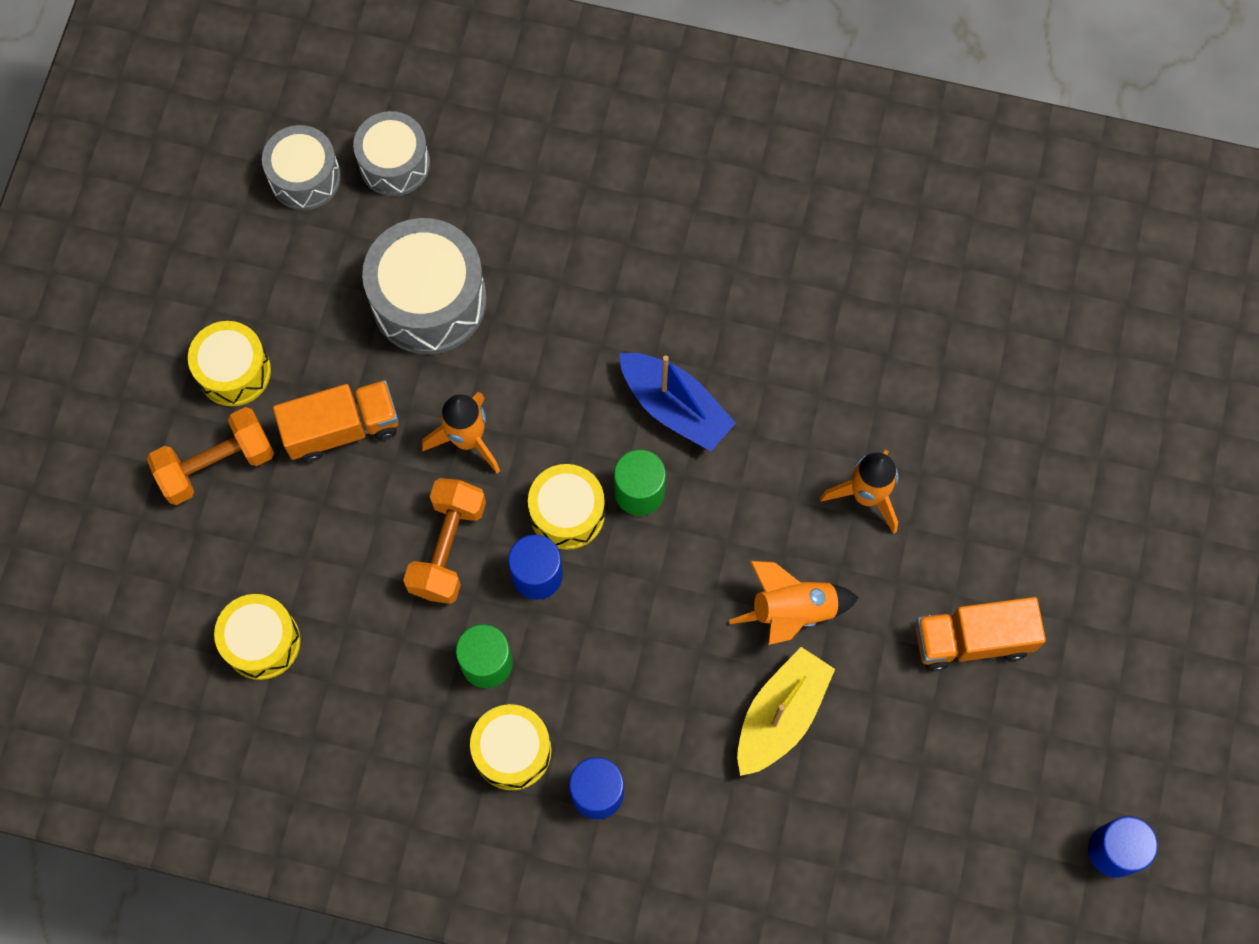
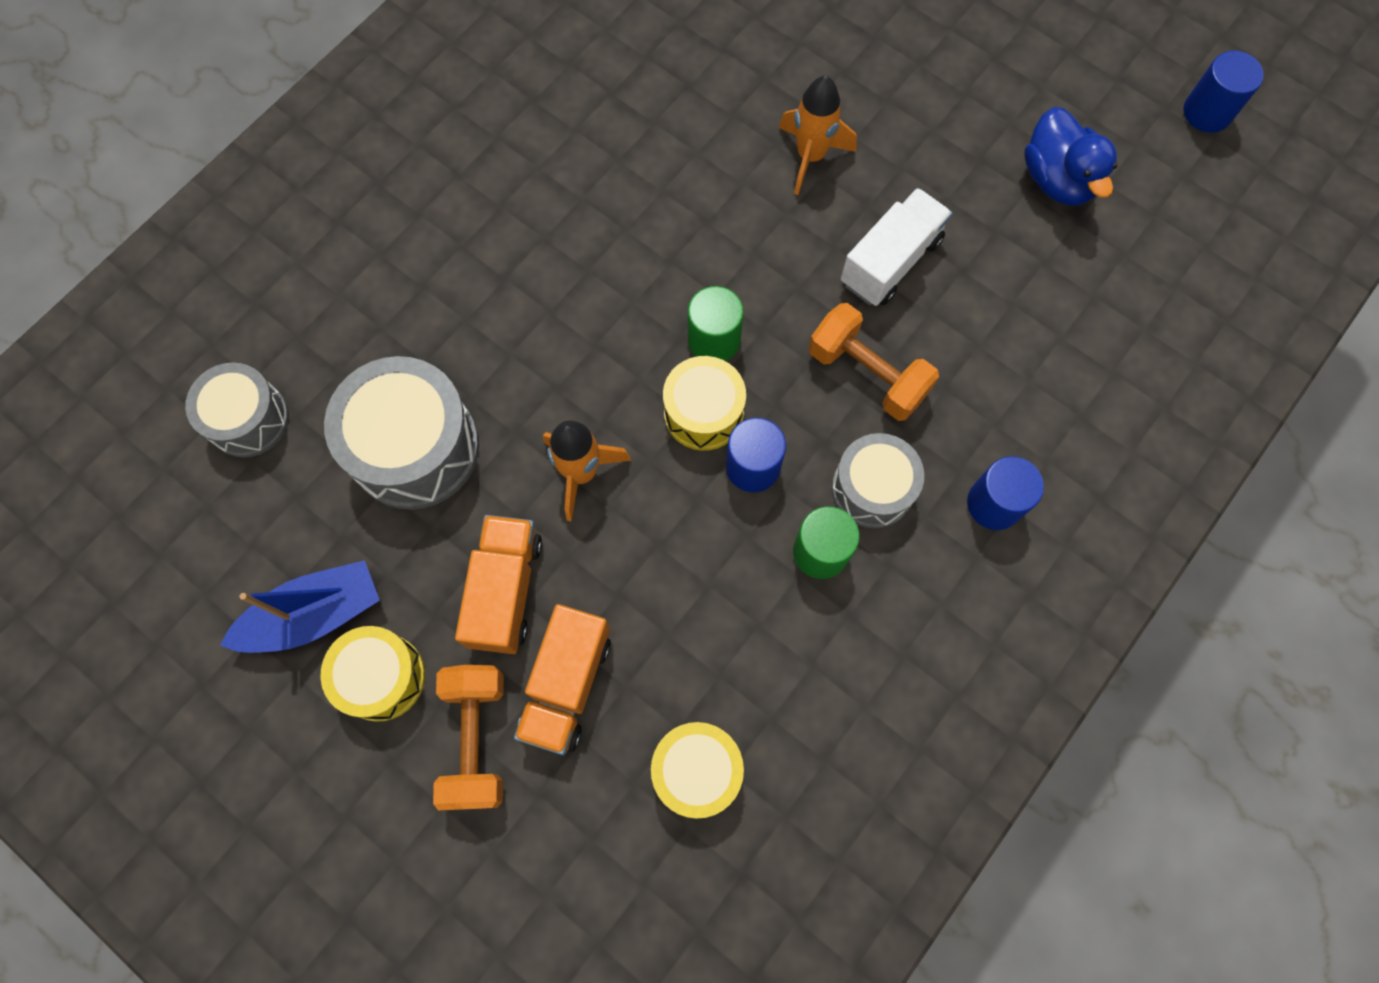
camera: 65 degrees left, 0 degrees up
(305, 177) = (208, 513): grey drum -> grey drum (872, 489)
(447, 548) = (685, 539): orange dumbbell -> orange dumbbell (867, 374)
(512, 751) = (920, 565): yellow drum -> none
(675, 407) = (646, 274): blue boat -> blue boat (314, 615)
(781, 715) = (984, 313): yellow boat -> none
(792, 611) = (890, 262): orange rocket -> white truck
(958, 730) = (1057, 180): none -> blue duck
(972, 640) = (980, 134): orange truck -> orange truck (566, 685)

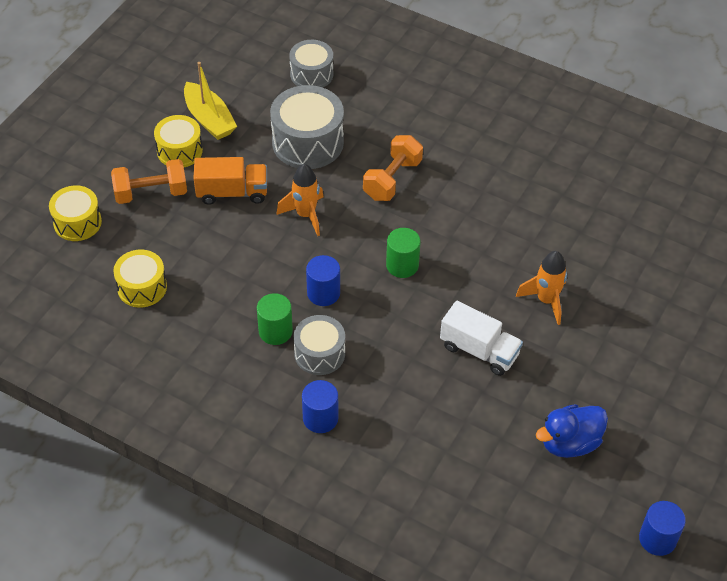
camera: 80 degrees right, 20 degrees down
(314, 615) = (209, 119): blue boat -> yellow boat
(566, 685) = (183, 225): orange truck -> none
(703, 413) = (353, 266): yellow drum -> yellow drum (77, 222)
(867, 374) = (396, 344): orange dumbbell -> orange dumbbell (392, 179)

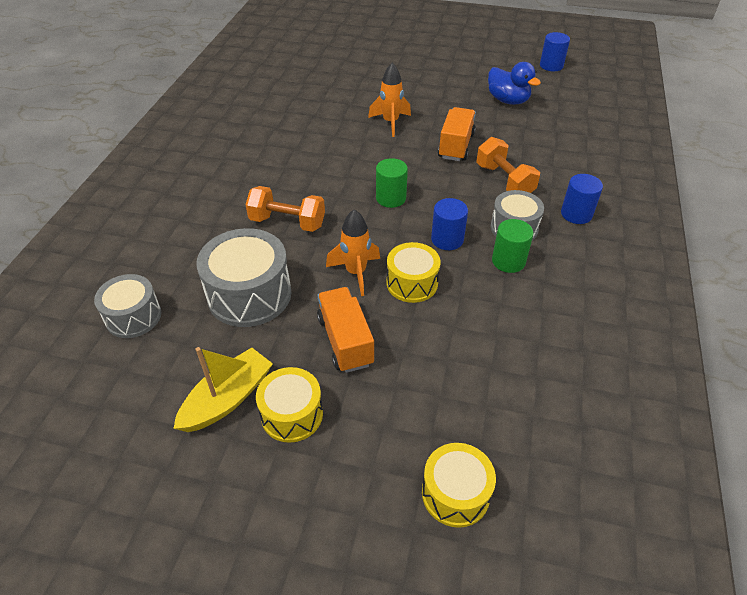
camera: 105 degrees left, 5 degrees down
(142, 287) = (517, 384): yellow drum -> yellow drum (412, 283)
(151, 193) = (374, 423): orange dumbbell -> orange dumbbell (504, 181)
(479, 350) = (456, 146): white truck -> orange truck

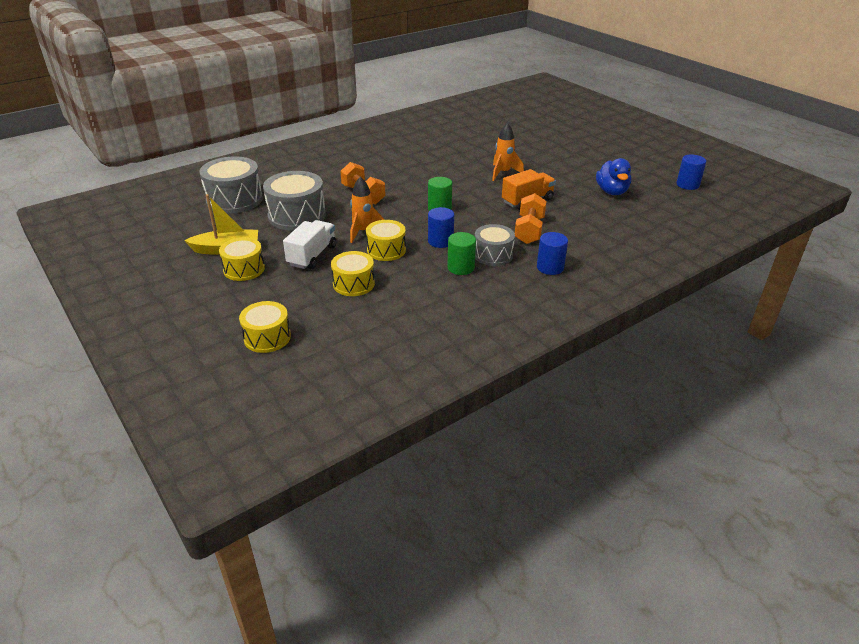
camera: 40 degrees right, 10 degrees down
(133, 316) = (234, 200): grey drum -> grey drum, size x1.59
(345, 341) = (312, 256): orange truck -> white truck
(440, 350) = (353, 284): none -> yellow drum

